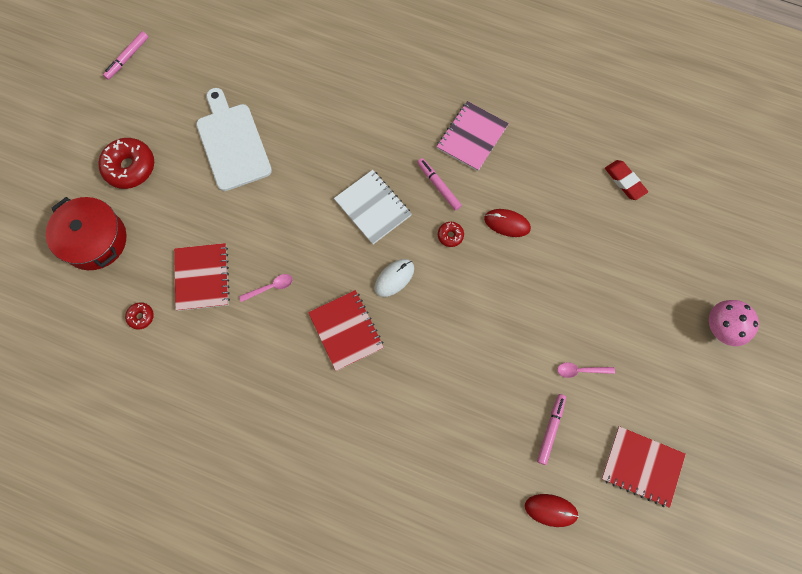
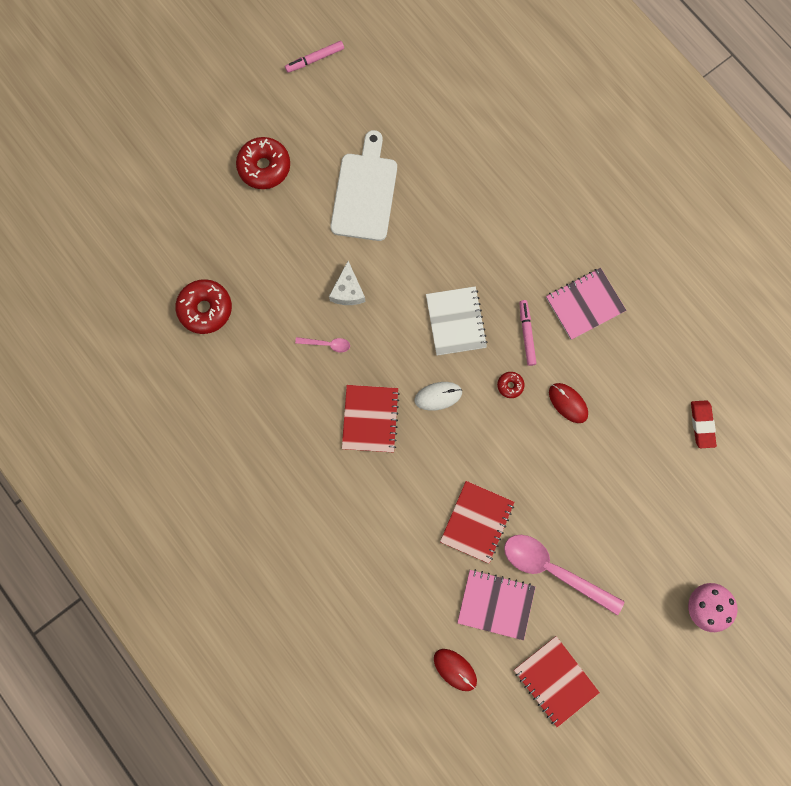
camera: 30 degrees right, 5 degrees up
(95, 240) = (201, 219): red pot -> none
(141, 317) = (205, 309): red donut -> red donut, size x2.08
(202, 277) = (274, 303): red notebook -> red notebook (477, 522)
(263, 232) = (348, 291): none -> white cheese
(550, 429) = (496, 604): pink marker -> pink notebook
(580, 370) = (553, 570): pink spoon -> pink spoon, size x2.26

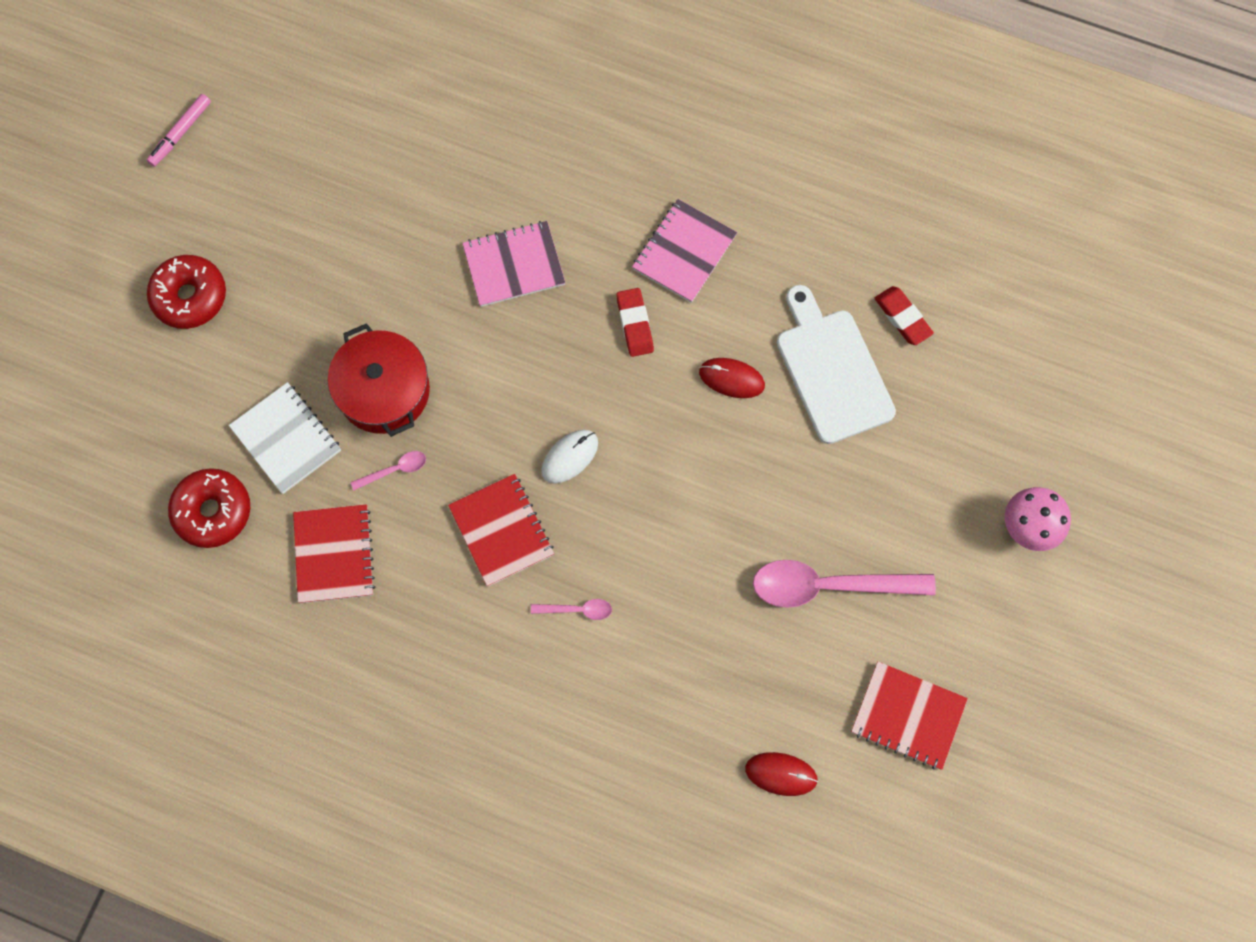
camera: 30 degrees left, 5 degrees down
(348, 291) = (384, 391): white cheese -> red pot
(364, 192) = (337, 261): white cutting board -> white cutting board (832, 370)
(388, 495) = (577, 610): none -> pink spoon
(456, 321) = (540, 356): white notebook -> white notebook (286, 439)
(477, 522) = (704, 581): red notebook -> red notebook (334, 554)
(496, 604) = (784, 666): pink notebook -> pink notebook (514, 265)
(510, 385) = (650, 396): red donut -> none
(526, 334) = (634, 324): pink marker -> red eraser

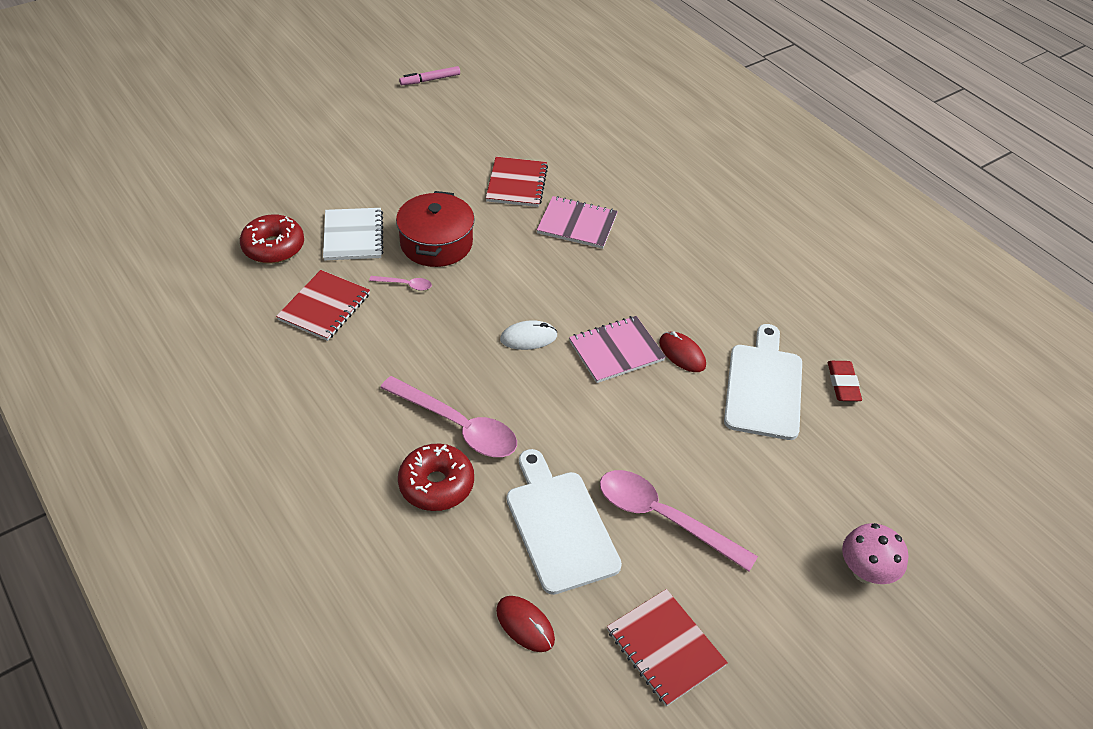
camera: 30 degrees right, 25 degrees down
(190, 297) = (364, 147): red donut -> red donut (436, 484)
(501, 530) = (445, 353): red notebook -> red notebook (517, 184)
(577, 610) = (458, 426): pink spoon -> pink spoon, size x2.26
(634, 324) = (634, 291): red eraser -> none
(684, 252) = (700, 271): pink notebook -> pink notebook (616, 351)
(744, 656) = (559, 526): none -> white cutting board

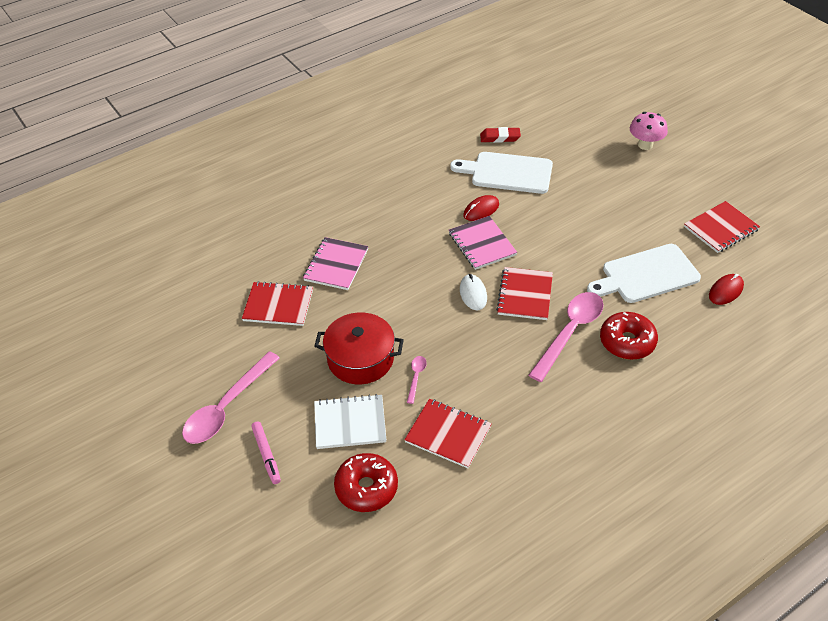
camera: 85 degrees left, 0 degrees up
(430, 80) = (93, 381): pink marker -> pink marker (266, 455)
(525, 386) = (525, 295): none -> red notebook
(663, 518) = (627, 225): pink spoon -> pink spoon (227, 407)

